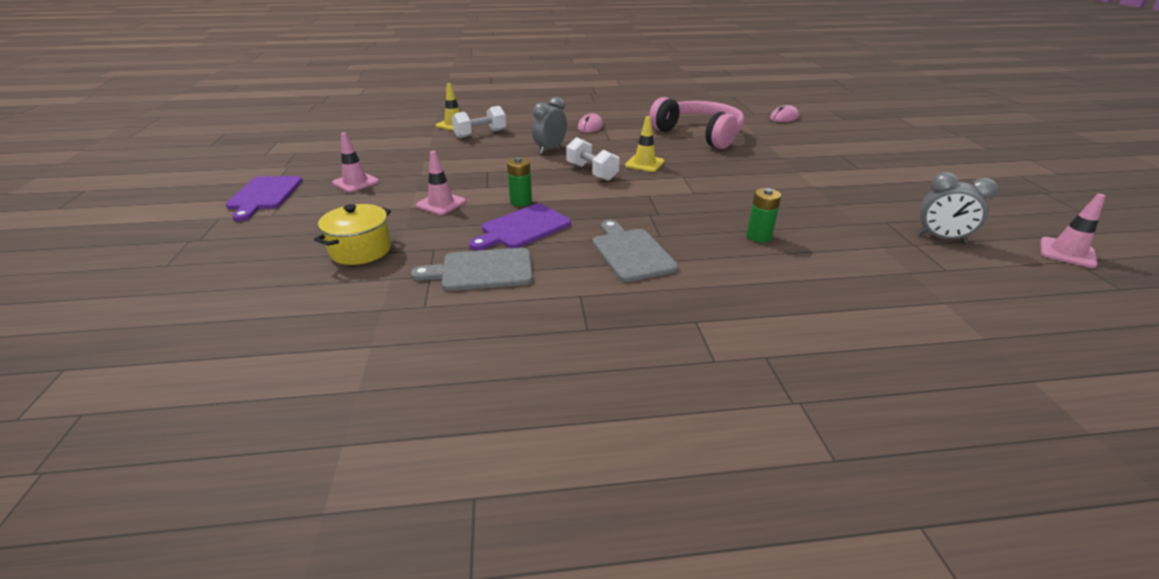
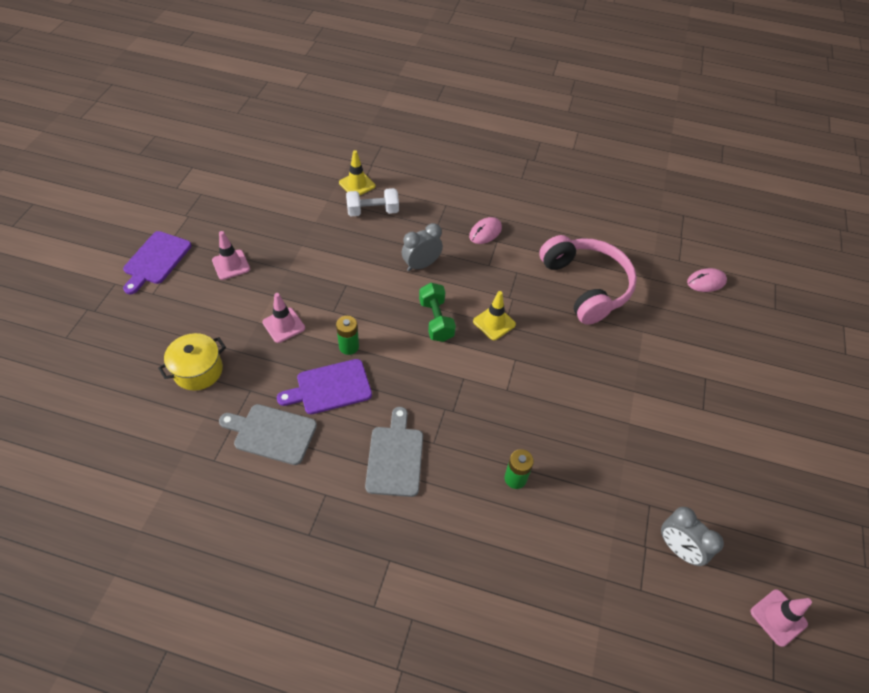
camera: 20 degrees right, 20 degrees up
(592, 172) = (436, 320): white dumbbell -> green dumbbell

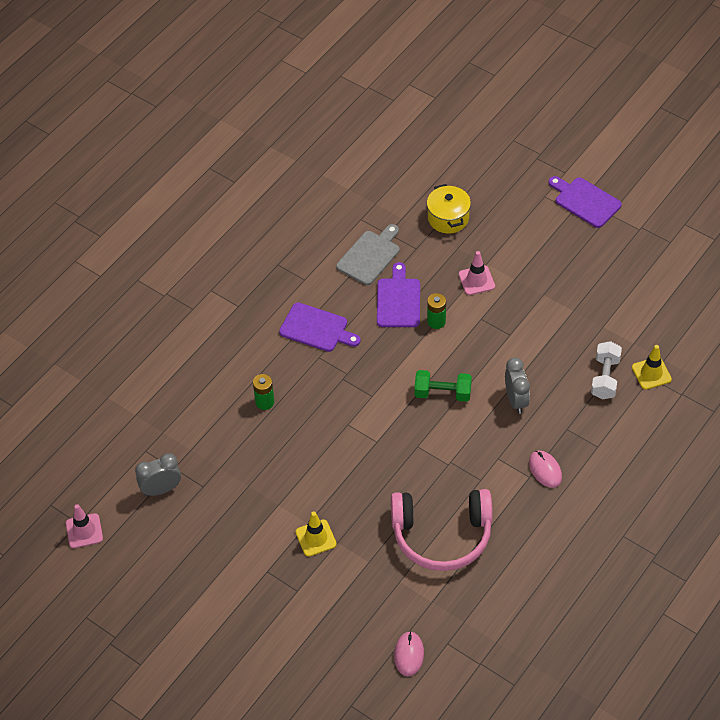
camera: 115 degrees right, 0 degrees up
(231, 265) = (562, 253): pink traffic cone -> none
(395, 457) = (316, 328): grey cutting board -> purple cutting board
(494, 323) = (423, 438): yellow traffic cone -> yellow traffic cone (316, 538)

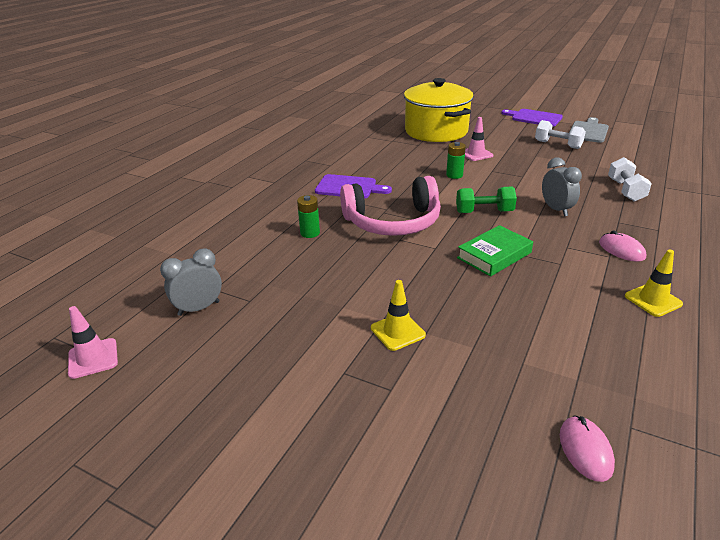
camera: 10 degrees left, 20 degrees down
(370, 256) = (382, 150): grey cutting board -> grey cutting board (588, 131)
(398, 300) = (415, 168): purple cutting board -> none
(426, 460) = (494, 255): none -> green book
(442, 535) = (548, 312): pink headphones -> pink headphones (393, 222)
(448, 218) = (436, 131): yellow pot -> yellow pot, size x1.92
(581, 273) = (557, 145): none -> white dumbbell
(651, 373) = (663, 184): yellow traffic cone -> yellow traffic cone (653, 300)

